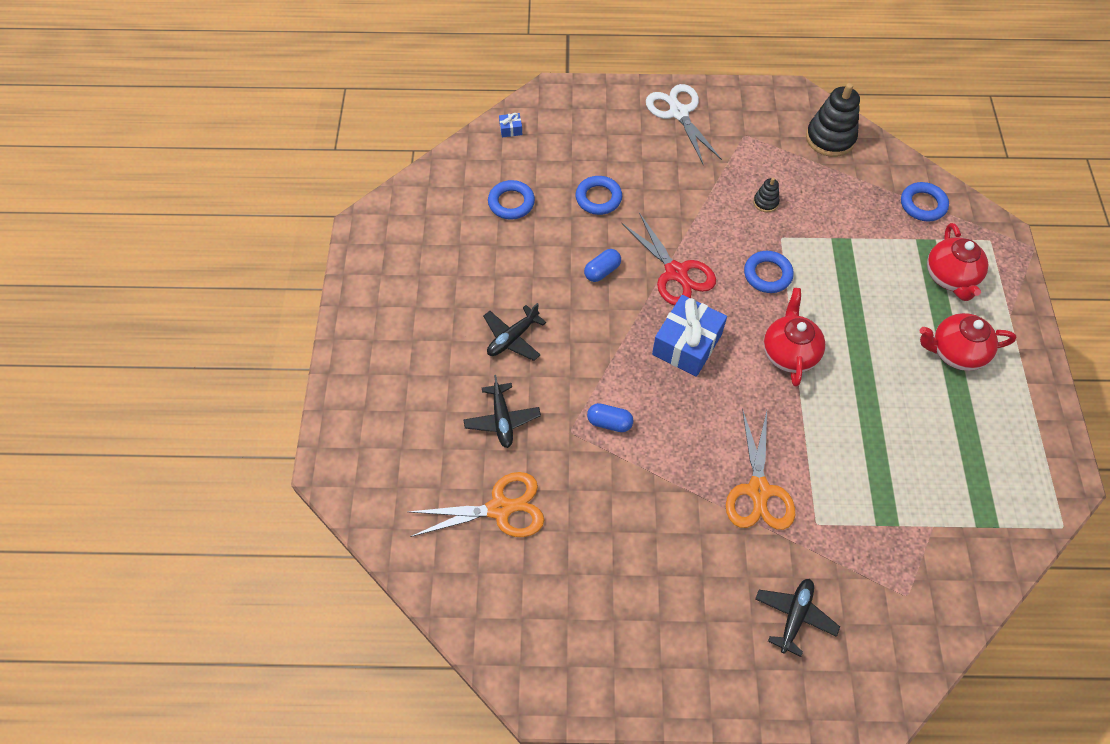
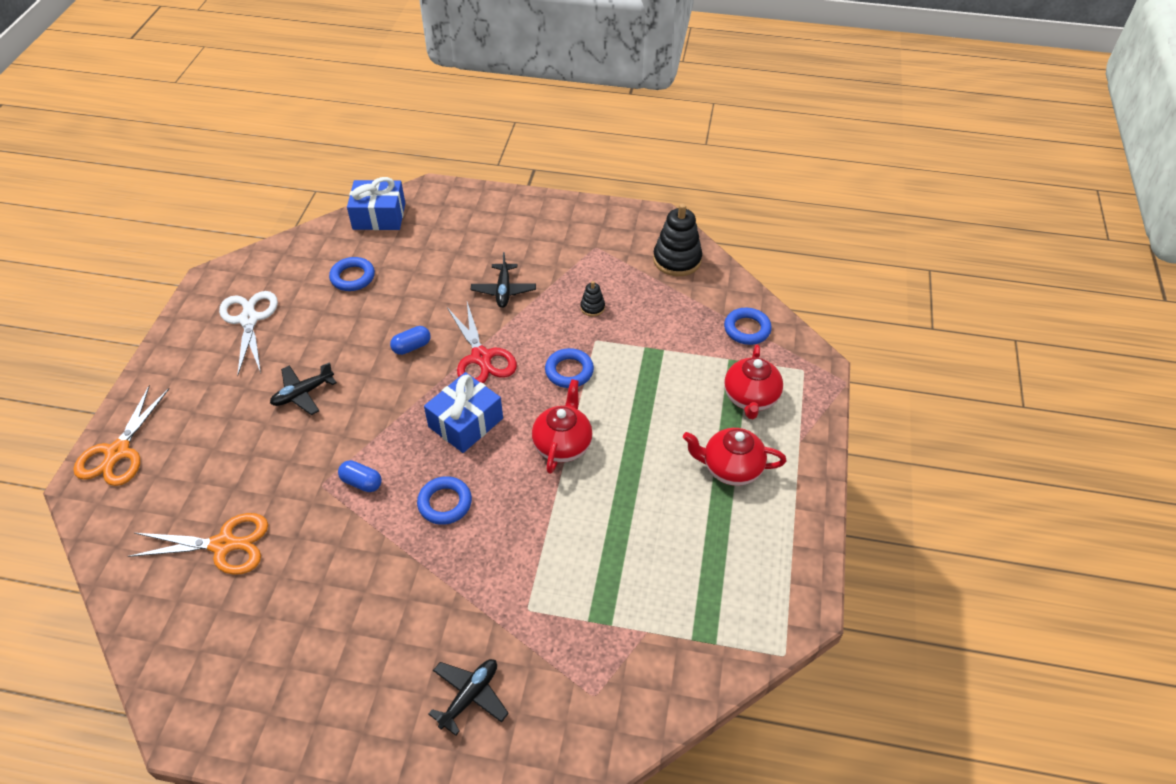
camera: 10 degrees right, 10 degrees down
(502, 419) = (261, 464): black plane -> black plane (503, 290)
(510, 129) = (379, 216): blue gift -> blue gift, size x2.42
(598, 198) = (435, 283): blue ring -> blue ring (445, 503)
(678, 113) = (540, 221): white scissors -> white scissors (249, 320)
(758, 490) = (481, 568): orange scissors -> orange scissors (118, 452)

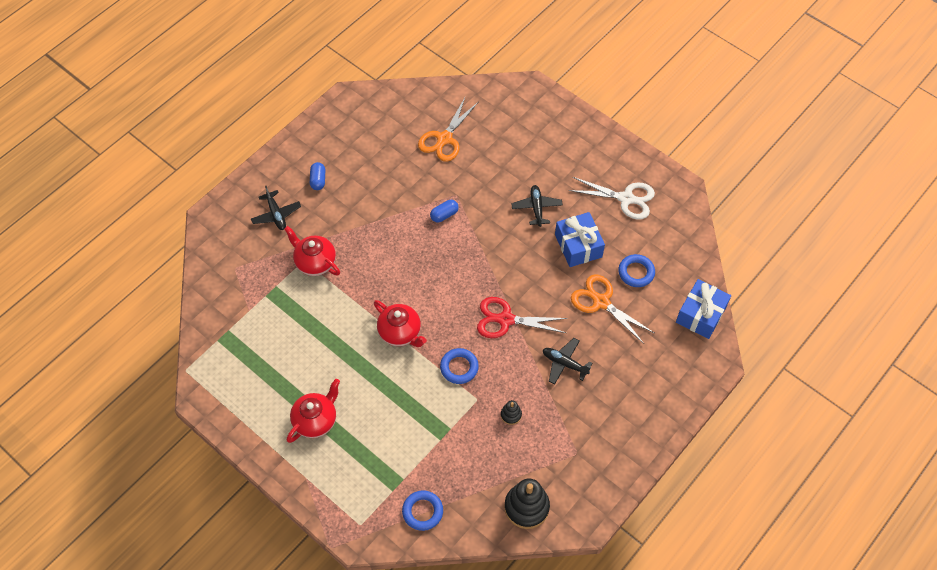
camera: 120 degrees right, 10 degrees up
(118, 452) = (546, 107): orange scissors -> orange scissors (601, 302)
(412, 347) = (541, 282): blue capsule -> blue capsule (318, 180)
(445, 503) = (400, 250): blue ring -> none
(465, 422) = (454, 286): blue gift -> blue gift (578, 246)
(750, 398) = (360, 470): red teapot -> red teapot (315, 262)

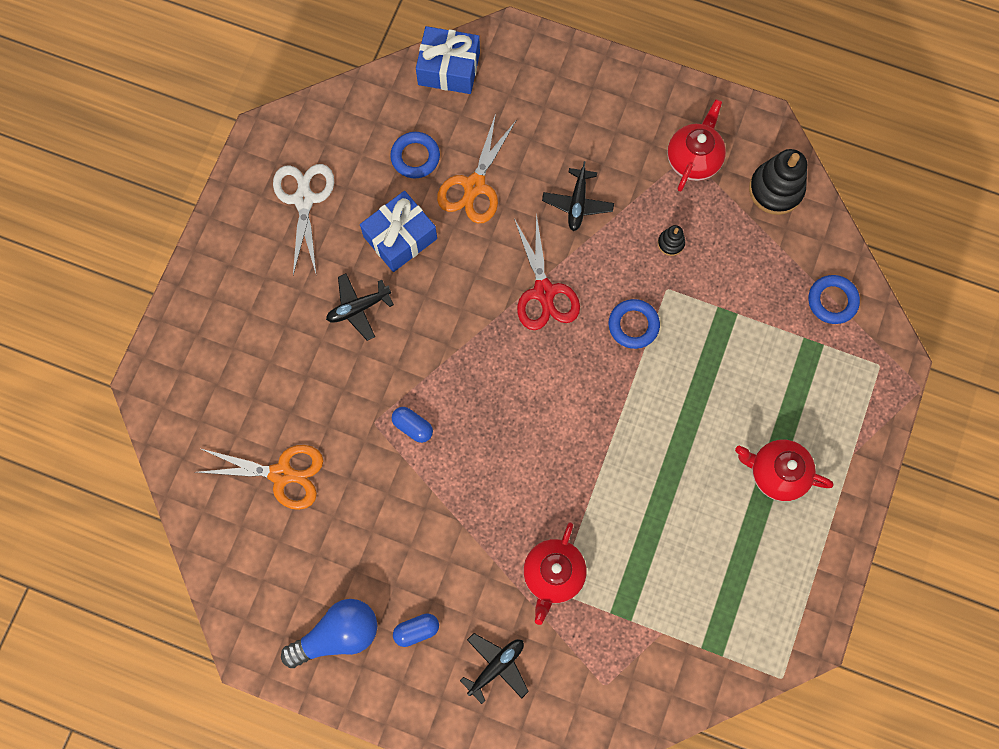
camera: 110 degrees left, 15 degrees up
(336, 141) = (337, 634): none -> blue light bulb
(400, 332) = (614, 416): red teapot -> red teapot (693, 159)

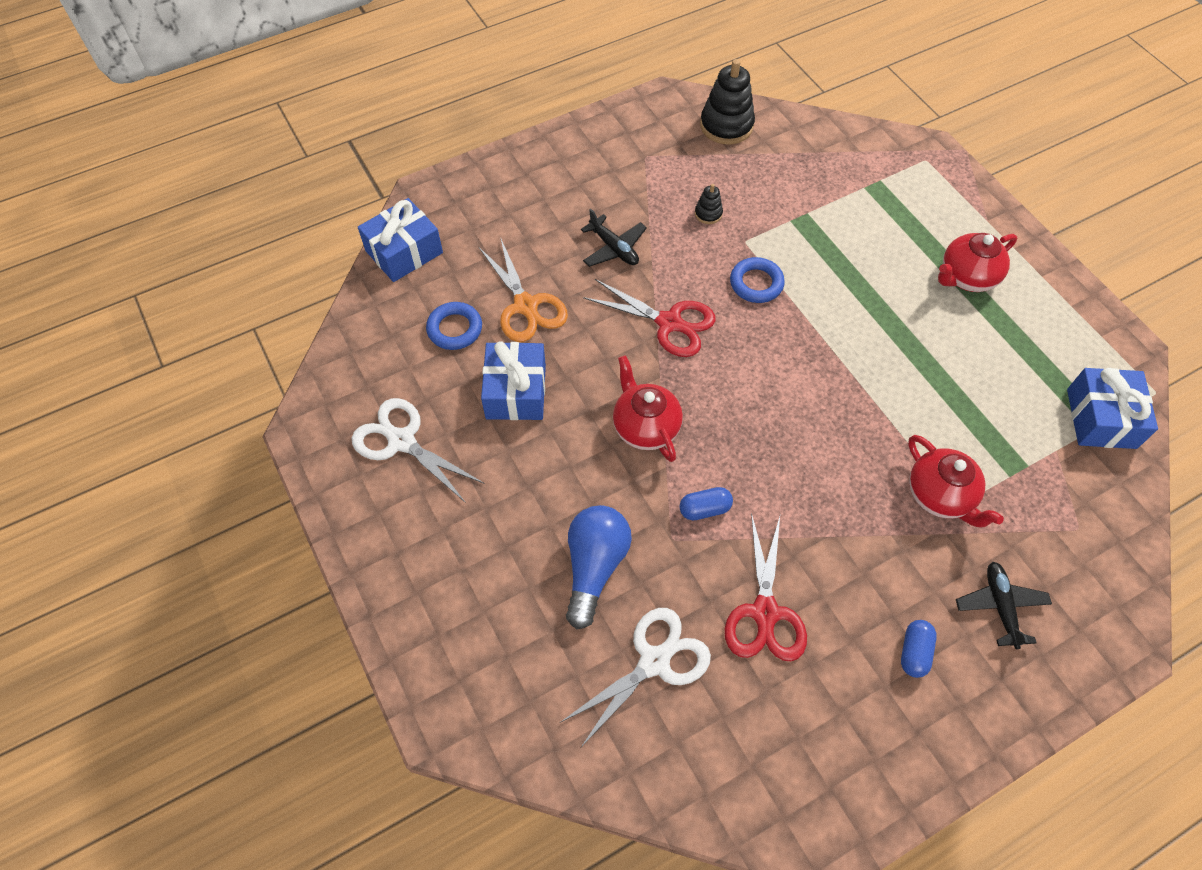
camera: 50 degrees left, 15 degrees down
(281, 474) = (654, 661): orange scissors -> white scissors
(337, 634) = (866, 732): blue light bulb -> blue light bulb (594, 567)
(358, 308) = (549, 472): black plane -> none
(369, 517) = (765, 612): none -> red scissors
(693, 159) = (652, 155): red teapot -> red teapot (645, 427)
(720, 650) = (1101, 418): none -> blue gift
(832, 301) = (848, 152): blue ring -> none

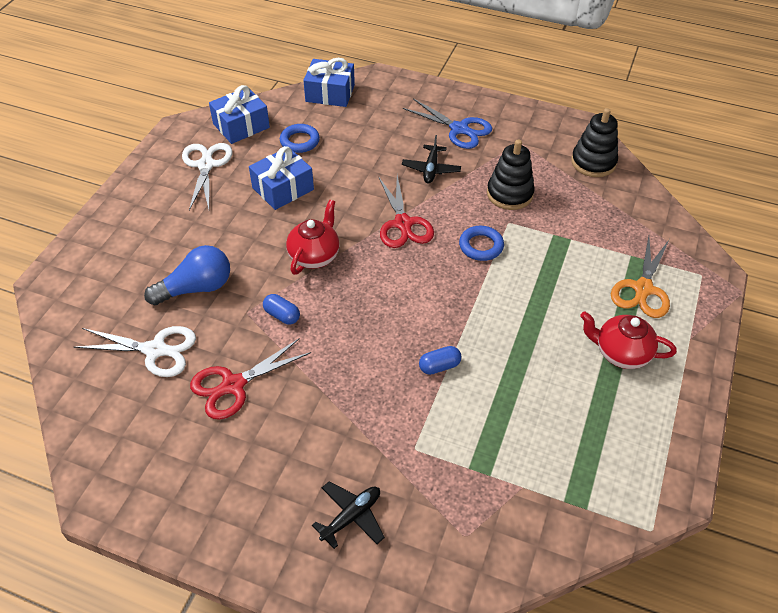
camera: 50 degrees right, 10 degrees down
(526, 305) = (346, 158): orange scissors -> orange scissors (643, 289)
(578, 186) = (459, 129): none -> blue scissors
(708, 213) = (509, 194): black stacking toy -> black stacking toy, size x2.05
(914, 652) = (271, 482): blue capsule -> blue capsule (439, 366)
(940, 496) = (411, 434): red teapot -> none
(1101, 418) = (584, 503): blue gift -> blue gift (241, 126)

